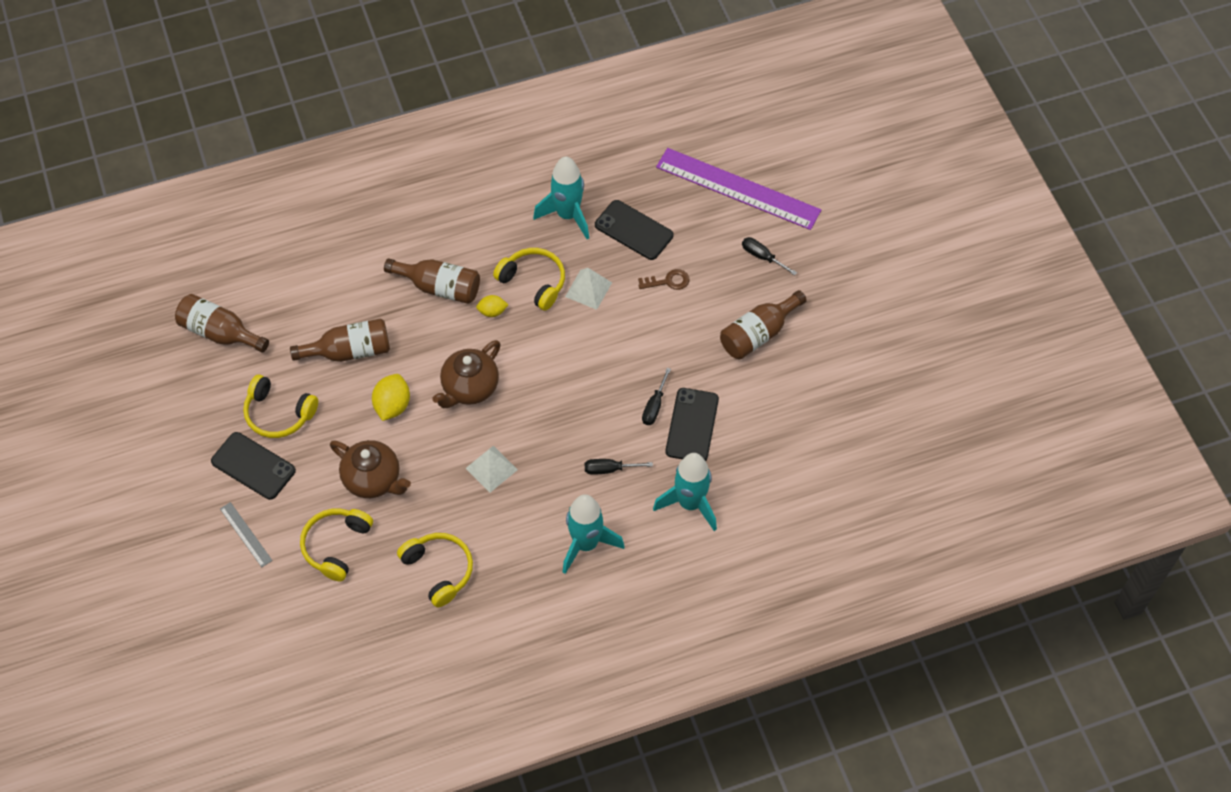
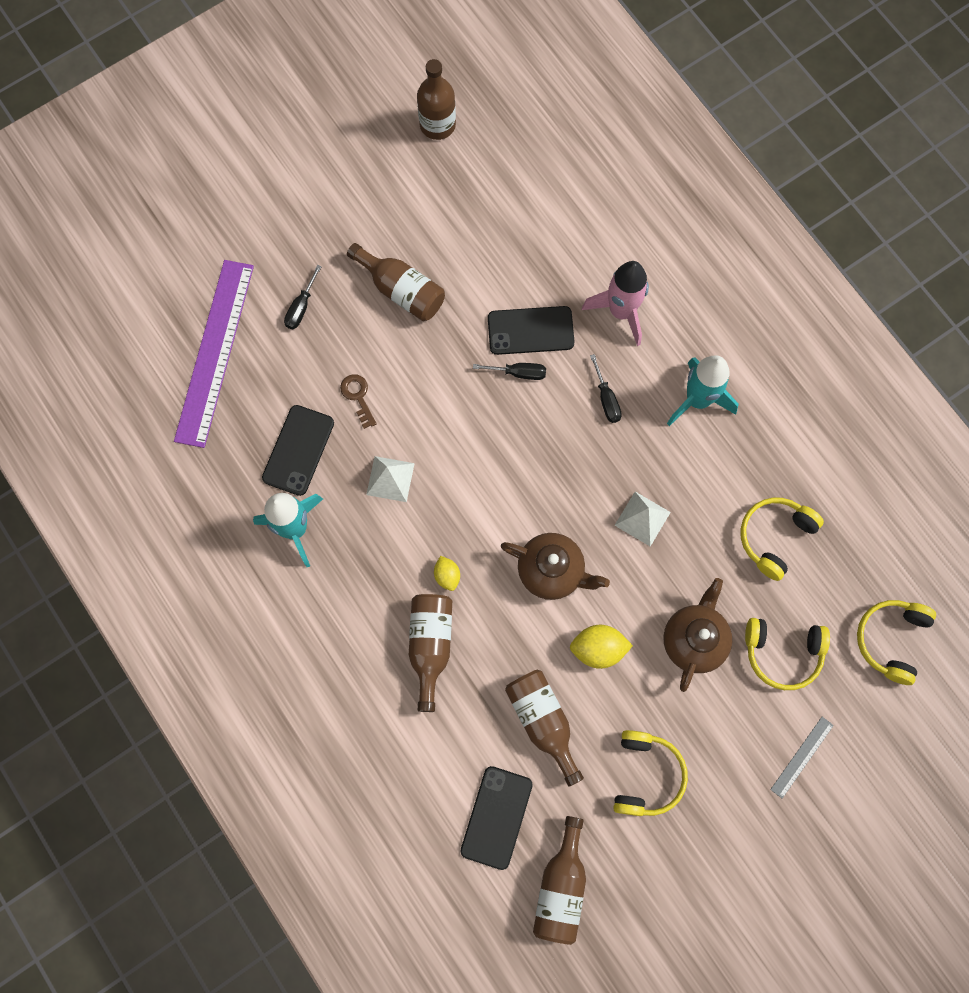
camera: 105 degrees left, 15 degrees up
(253, 466) = (719, 780): black phone -> black phone (496, 817)
(533, 282) = (396, 541): yellow headphones -> yellow headphones (890, 639)
(690, 503) = (621, 311): turquoise rocket -> pink rocket
(919, 399) = (437, 125): none -> brown bottle

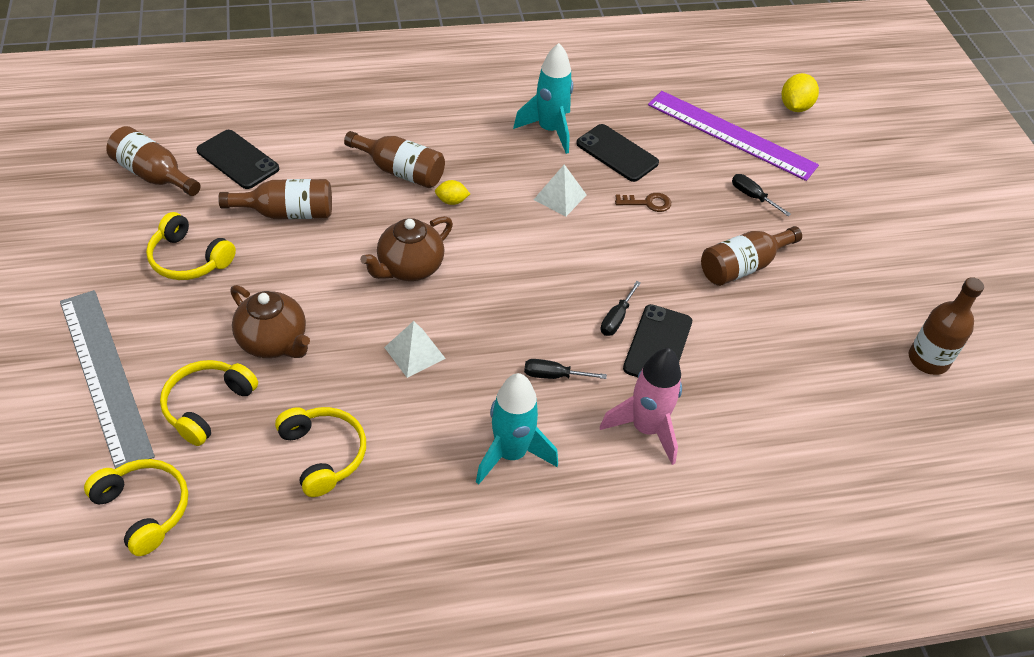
camera: 110 degrees right, 25 degrees down
(598, 649) = (318, 271): yellow lemon -> yellow lemon (795, 107)
(802, 757) = (105, 375): grey ruler -> grey ruler, size x2.35

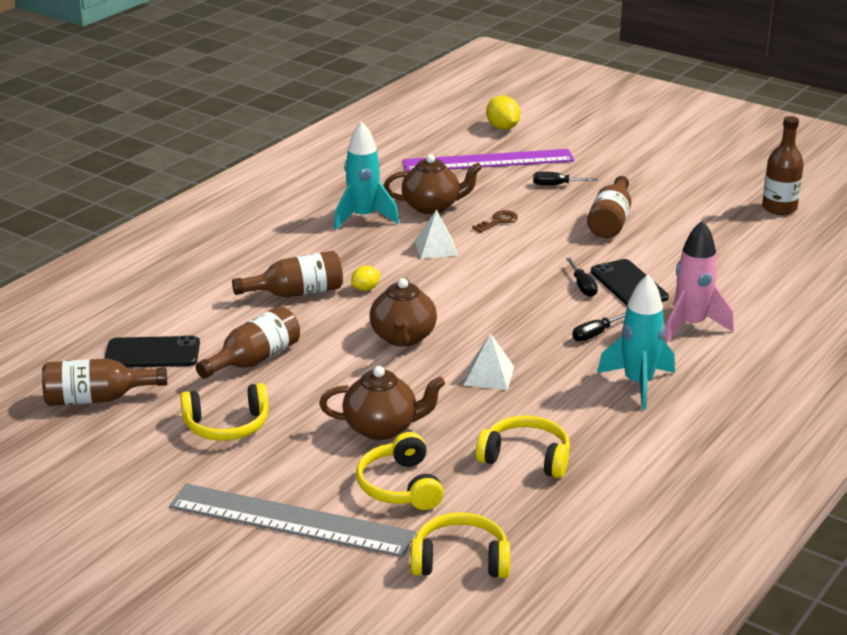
camera: 40 degrees left, 20 degrees down
(617, 153) = (432, 207): black phone -> brown teapot

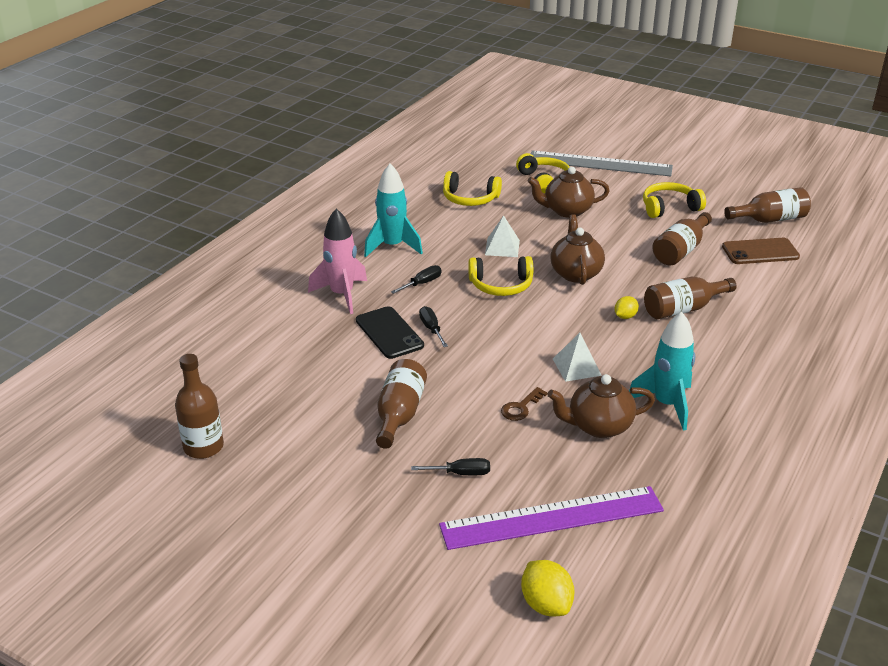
camera: 175 degrees right, 5 degrees up
(152, 353) = (760, 252): black phone -> brown phone
(460, 560) = (500, 152): yellow headphones -> yellow headphones (501, 285)

